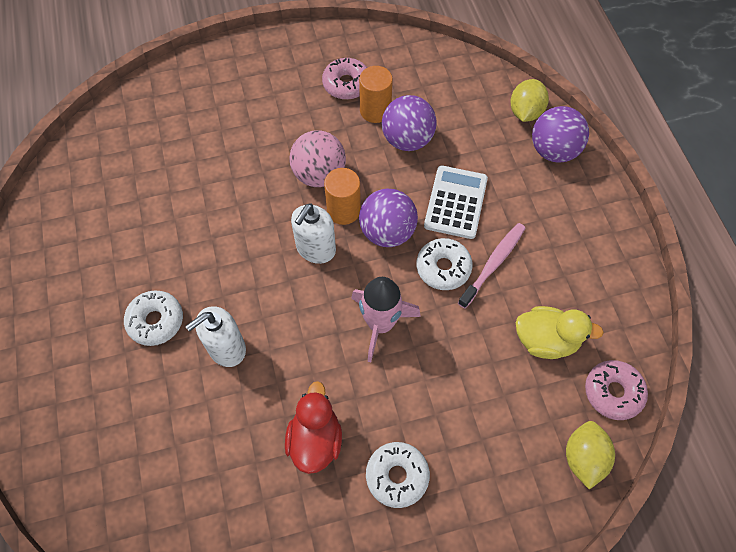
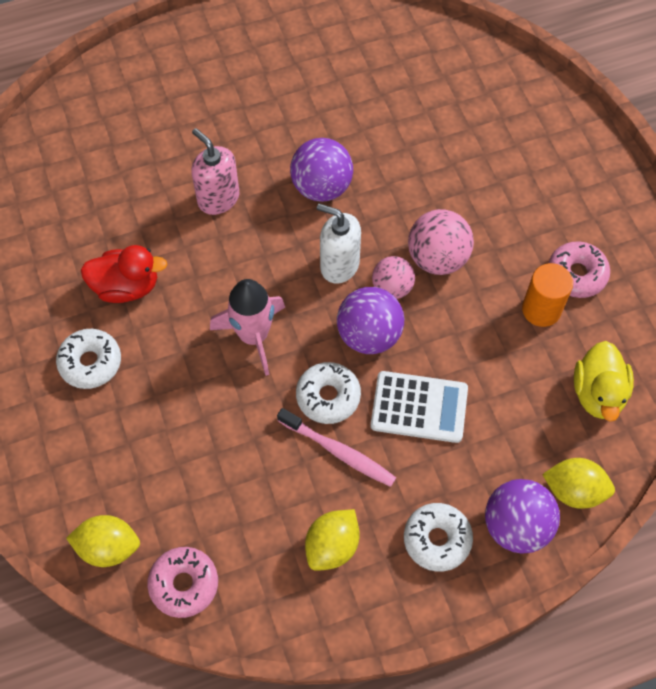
camera: 85 degrees right, 0 degrees up
(156, 321) = (244, 135): white donut -> white donut (437, 539)
(226, 348) = (218, 198): white soap dispenser -> pink soap dispenser
(343, 210) = (392, 288): orange cylinder -> pink ball
(407, 139) = (503, 348): purple ball -> purple ball (321, 187)
(546, 340) = (244, 510): yellow duck -> yellow duck (598, 393)
(574, 275) = (332, 546): none -> yellow lemon

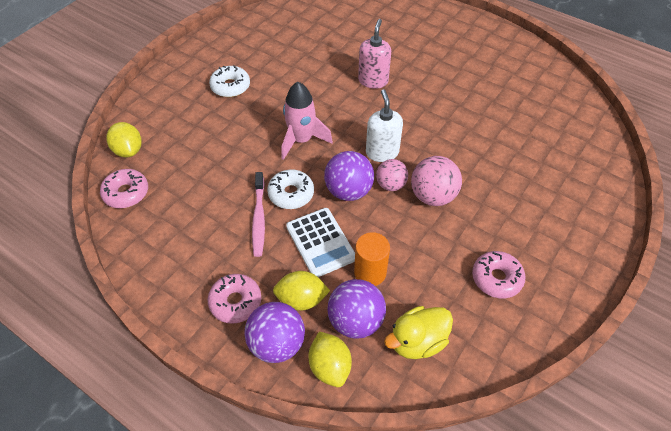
camera: 55 degrees right, 10 degrees down
(126, 287) = (286, 76): red duck -> none
(321, 187) = (425, 117): purple ball -> purple ball (355, 321)
(332, 546) = (194, 248): yellow lemon -> yellow lemon (301, 299)
(437, 539) = (235, 302): white donut -> pink donut
(541, 309) = (450, 272): orange cylinder -> orange cylinder (370, 272)

